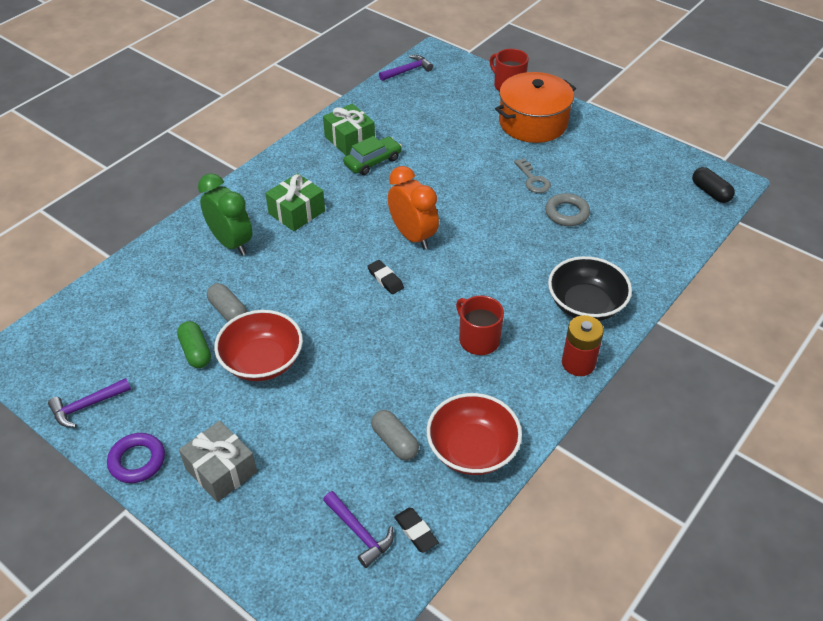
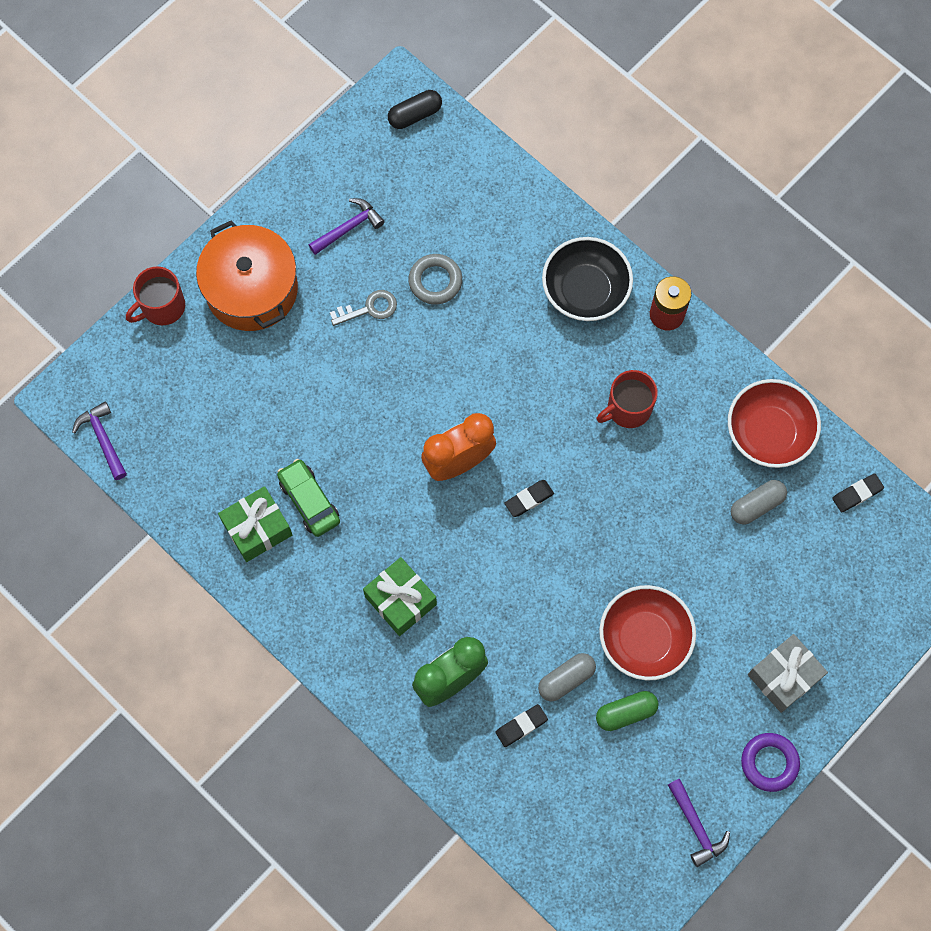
camera: 85 degrees left, 25 degrees up
(191, 286) = (521, 726): none -> black eraser
(359, 533) = (857, 545): purple hammer -> purple hammer (348, 228)

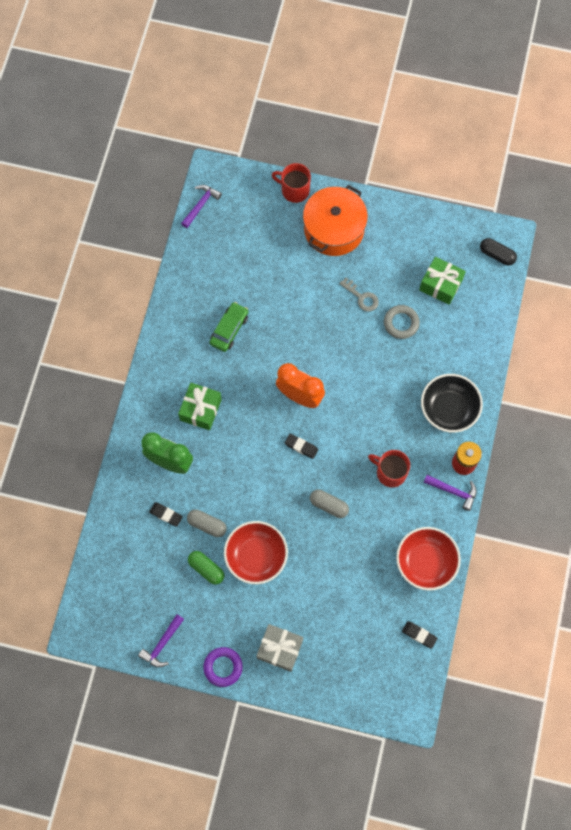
camera: 60 degrees right, 0 degrees up
(257, 529) = (197, 312): green gift -> green gift (440, 285)
(348, 228) = (403, 259): purple hammer -> purple hammer (453, 491)
(756, 505) = (375, 578): grey capsule -> grey capsule (329, 505)

